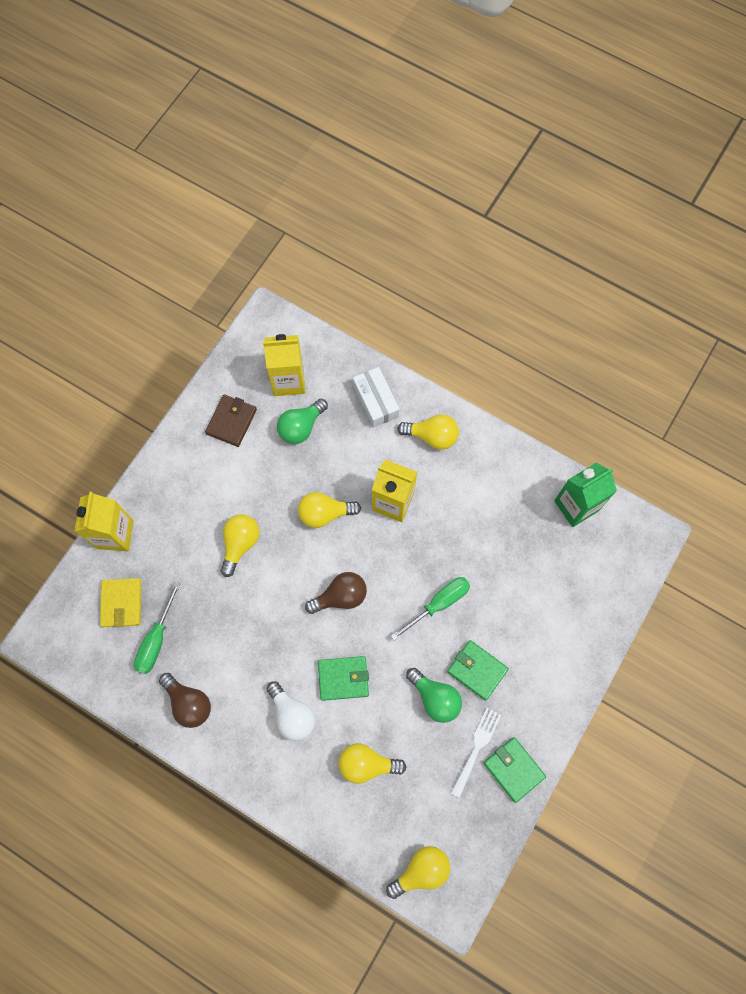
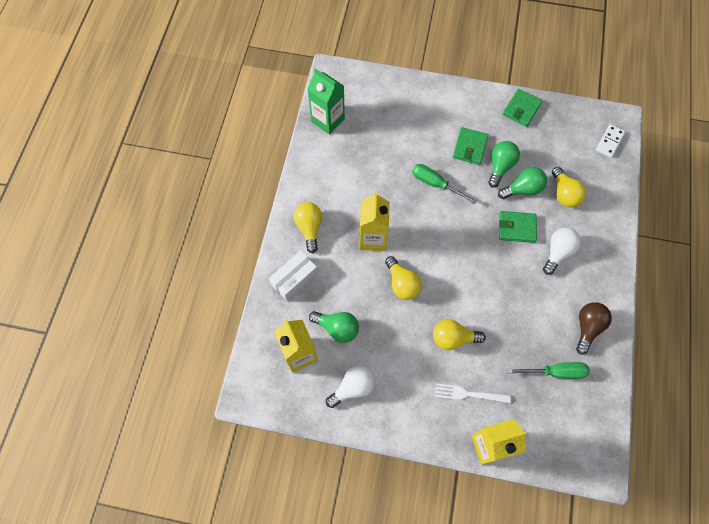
camera: 110 degrees left, 5 degrees down
(121, 603) = (541, 413): yellow wallet -> none
(231, 421) = (353, 387): brown wallet -> white light bulb
(341, 596) = (460, 250): brown light bulb -> none
(343, 678) = (516, 228): green wallet -> green wallet turned 60 degrees counterclockwise
(392, 712) = (523, 189): none -> green light bulb
(421, 870) = (609, 142): yellow light bulb -> white domino
(476, 748) = (520, 133): white fork -> white fork (469, 394)

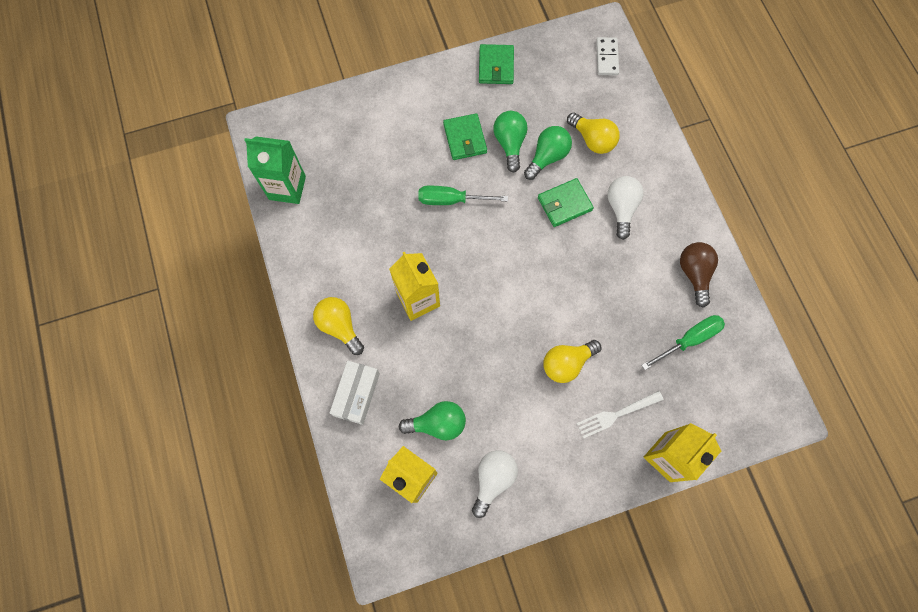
camera: 30 degrees left, 5 degrees up
(402, 284) = (479, 333): yellow light bulb -> none

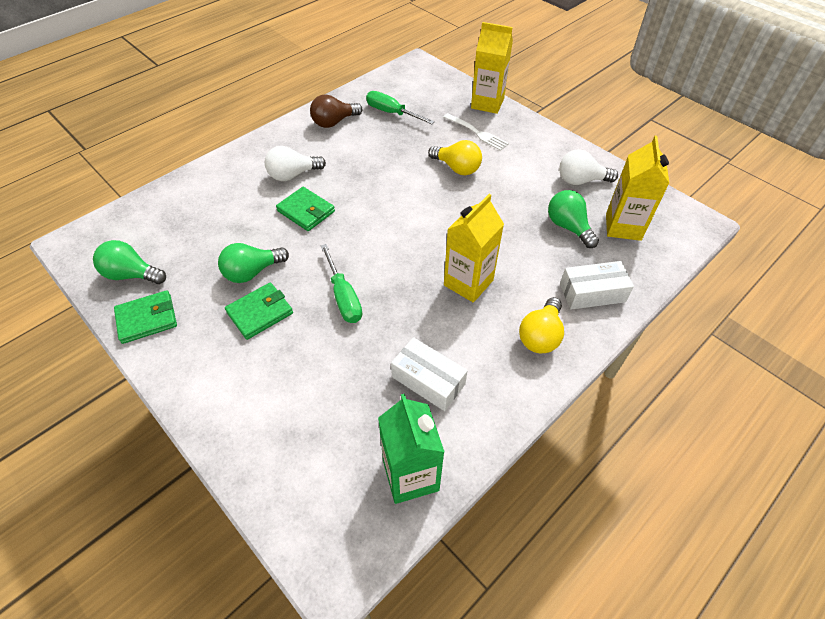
camera: 115 degrees left, 20 degrees down
(346, 228) = (428, 380): none -> white box
(547, 157) = (257, 238): green light bulb -> green light bulb (132, 274)
(592, 140) = (224, 212): yellow light bulb -> none
(607, 58) = (114, 229): white domino -> none

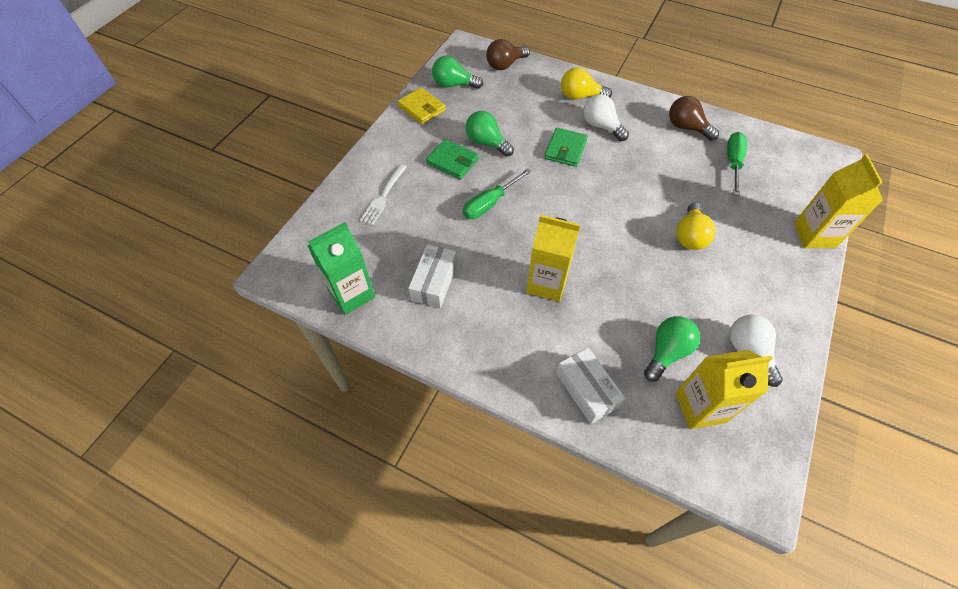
camera: 70 degrees right, 5 degrees up
(132, 274) = (453, 84): green light bulb -> green light bulb turned 75 degrees counterclockwise
(139, 217) = (505, 65): none -> brown light bulb
(147, 319) = (421, 108): green wallet -> yellow wallet
(477, 133) = (756, 238): white fork -> white fork (383, 196)
(540, 336) = (513, 354): yellow light bulb -> yellow light bulb (580, 96)

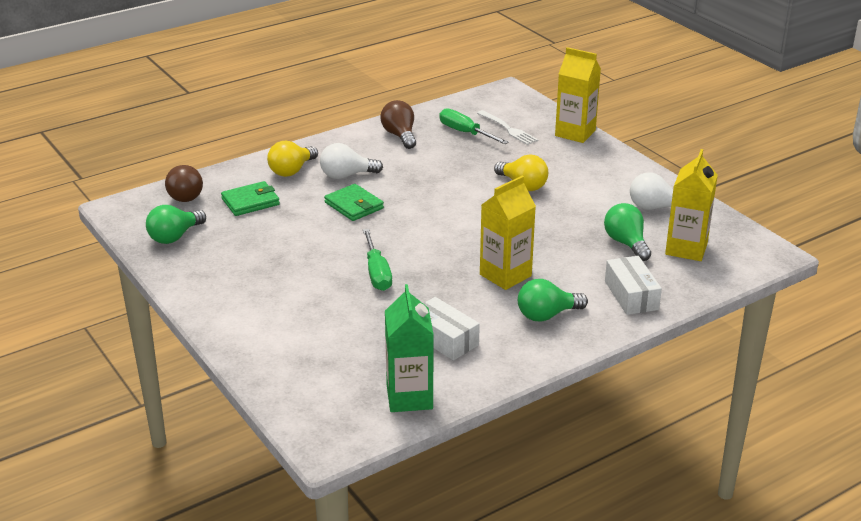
camera: 60 degrees left, 25 degrees down
(383, 196) = (293, 337): white fork -> white fork (508, 129)
(421, 108) = (185, 269): yellow wallet -> none
(452, 161) = (293, 276): green wallet -> green wallet (250, 202)
(487, 143) = (291, 246): green light bulb -> green light bulb (547, 315)
(586, 390) = (631, 295): white box -> white box turned 75 degrees clockwise
(686, 127) = (400, 135): brown light bulb -> brown light bulb turned 90 degrees clockwise

